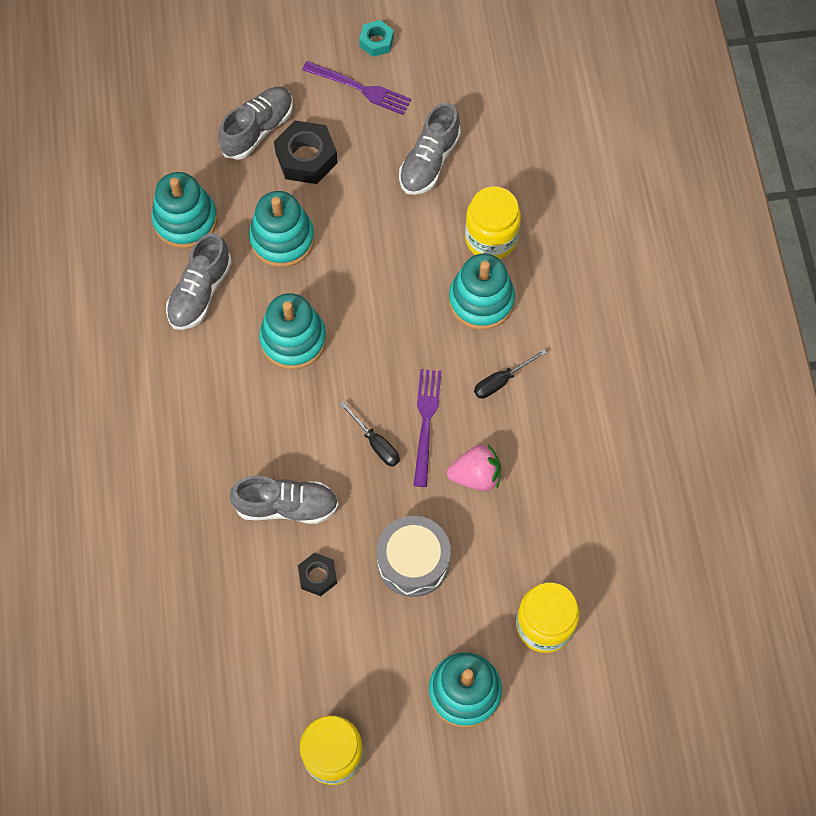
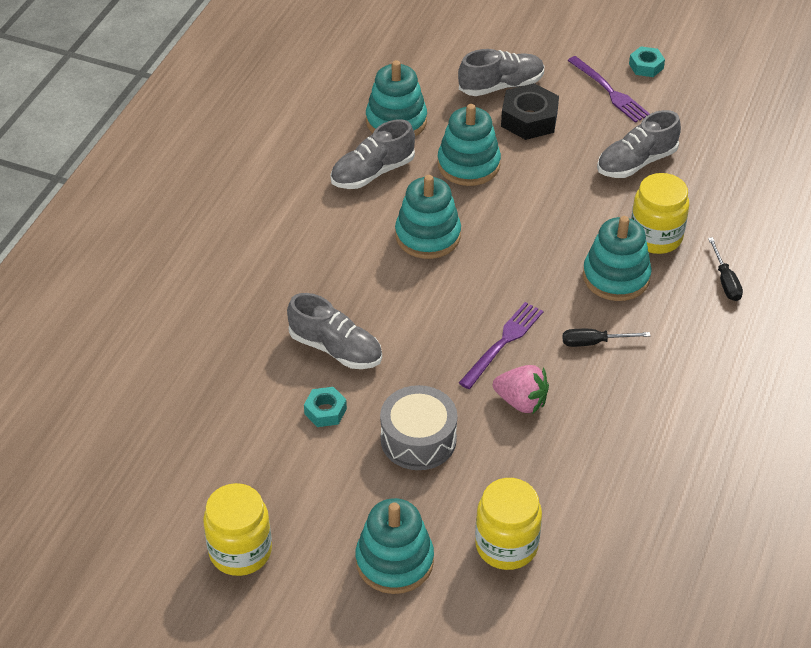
camera: 30 degrees right, 20 degrees down
(318, 576) = (325, 411): black nut -> turquoise nut
(376, 443) = (447, 338): black screwdriver -> black screwdriver (725, 281)

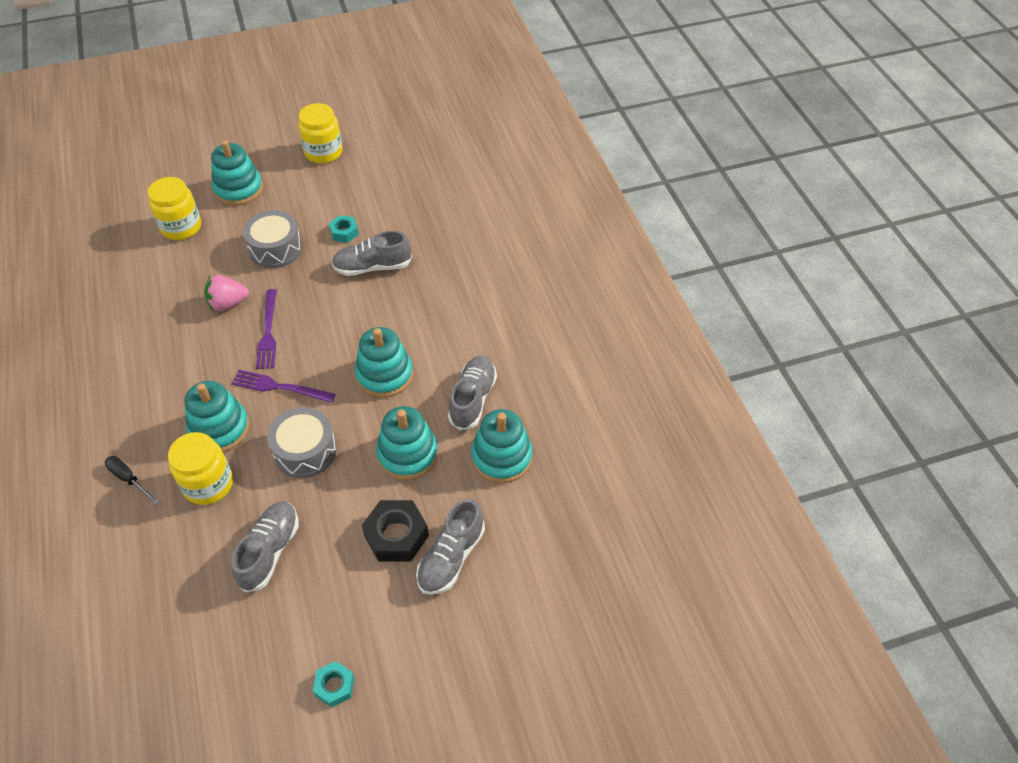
camera: 140 degrees right, 5 degrees up
(552, 215) = (305, 451): none -> grey drum
(594, 342) = (204, 369): black screwdriver -> none
(609, 91) = (348, 623): purple fork -> purple fork (279, 387)

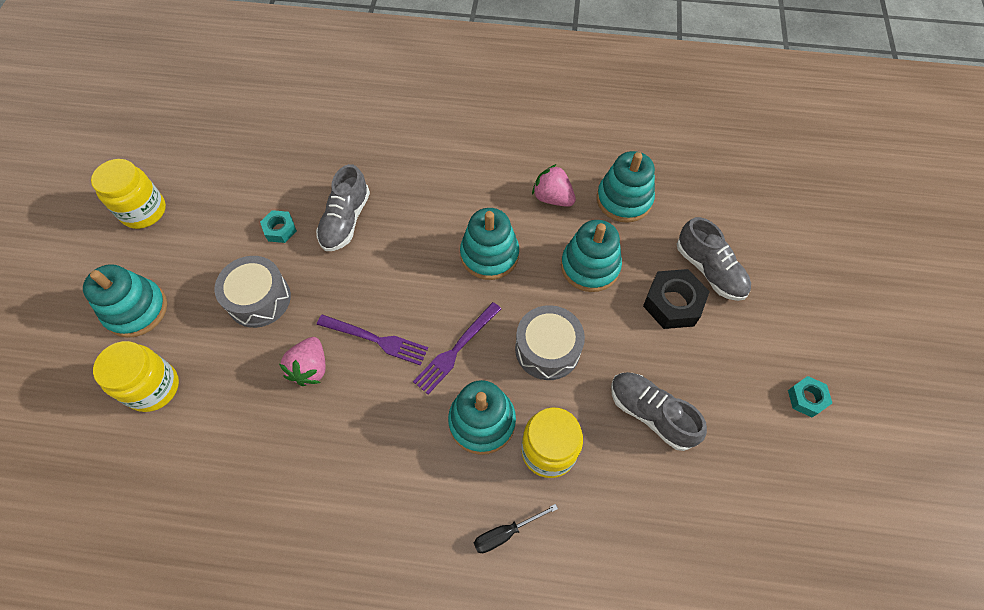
camera: 65 degrees left, 10 degrees up
(473, 399) = (552, 198): grey shoe -> pink strawberry

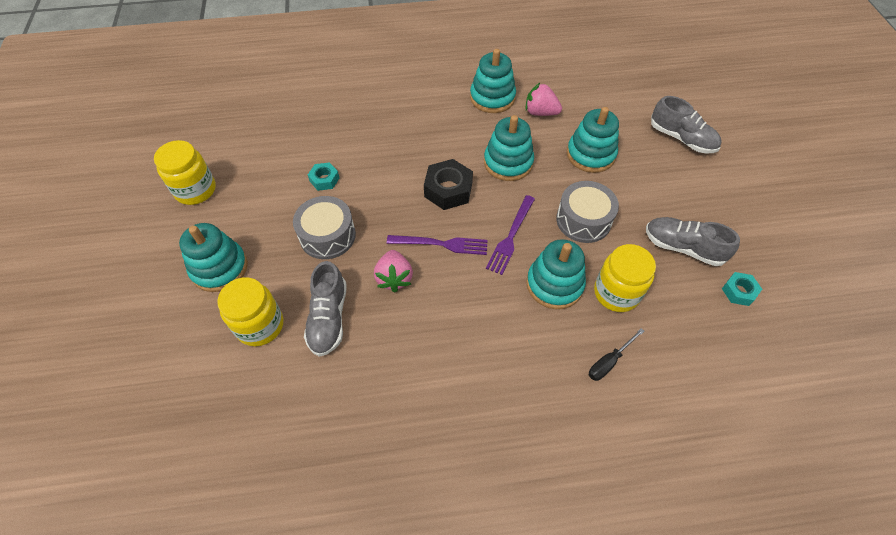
camera: 15 degrees left, 5 degrees down
(345, 220) = (378, 162): grey shoe -> grey shoe (328, 318)
(624, 200) = (596, 103): turquoise stacking toy -> turquoise stacking toy (492, 98)
(673, 303) = (665, 167): black nut -> black nut (448, 190)
(806, 398) = (791, 210): turquoise nut -> turquoise nut (739, 291)

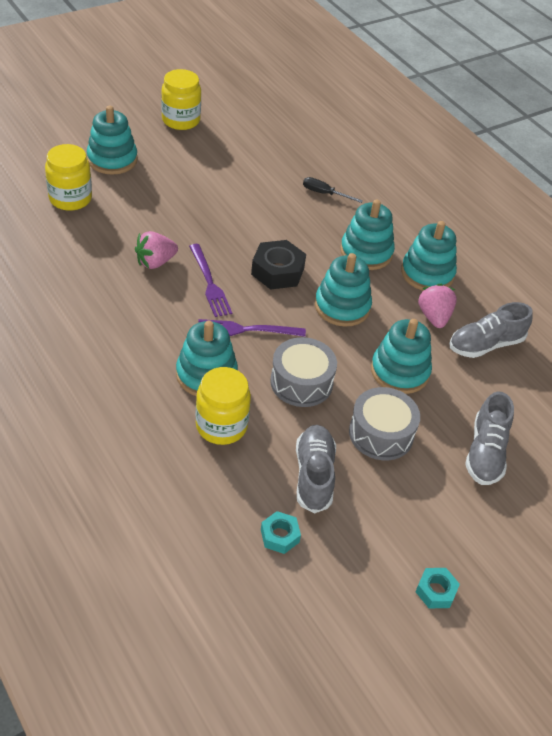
camera: 60 degrees right, 10 degrees down
(324, 180) = (238, 188): turquoise nut -> turquoise nut (435, 591)
(327, 235) = (178, 208): grey drum -> grey drum (381, 433)
(328, 318) = (95, 234): grey shoe -> grey shoe (485, 344)
(452, 124) = (366, 252): none -> turquoise stacking toy
(609, 362) = (137, 433): black screwdriver -> black screwdriver (324, 193)

